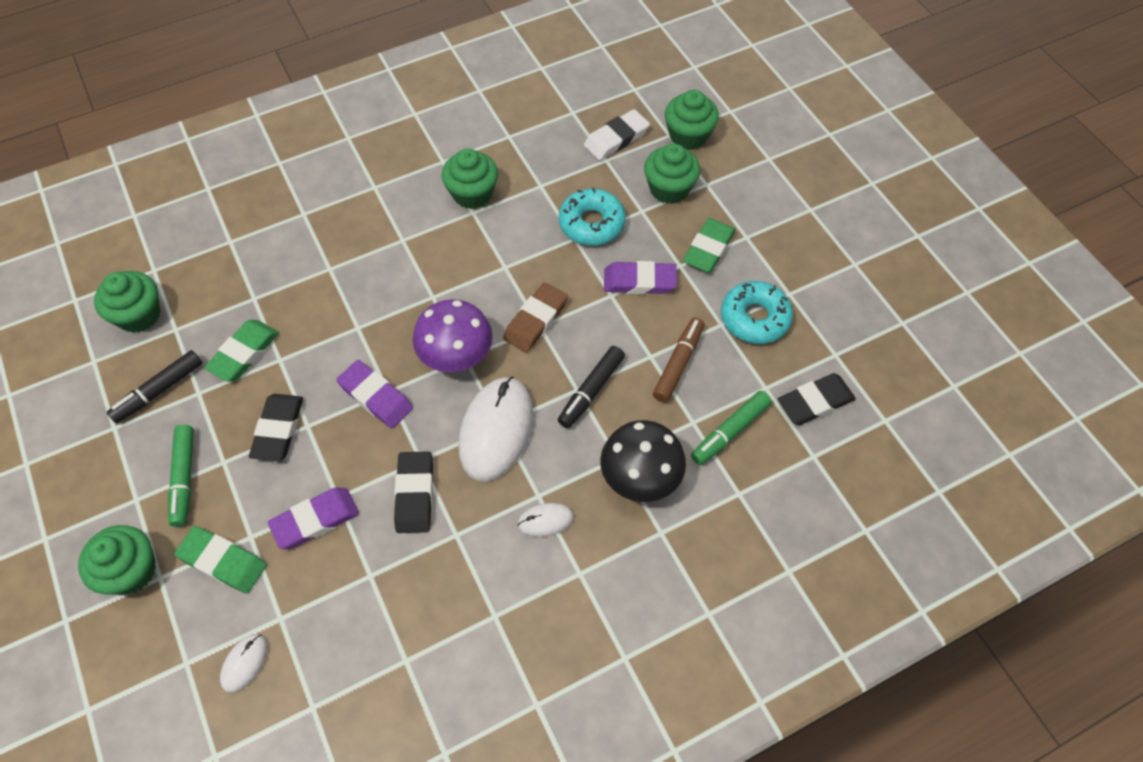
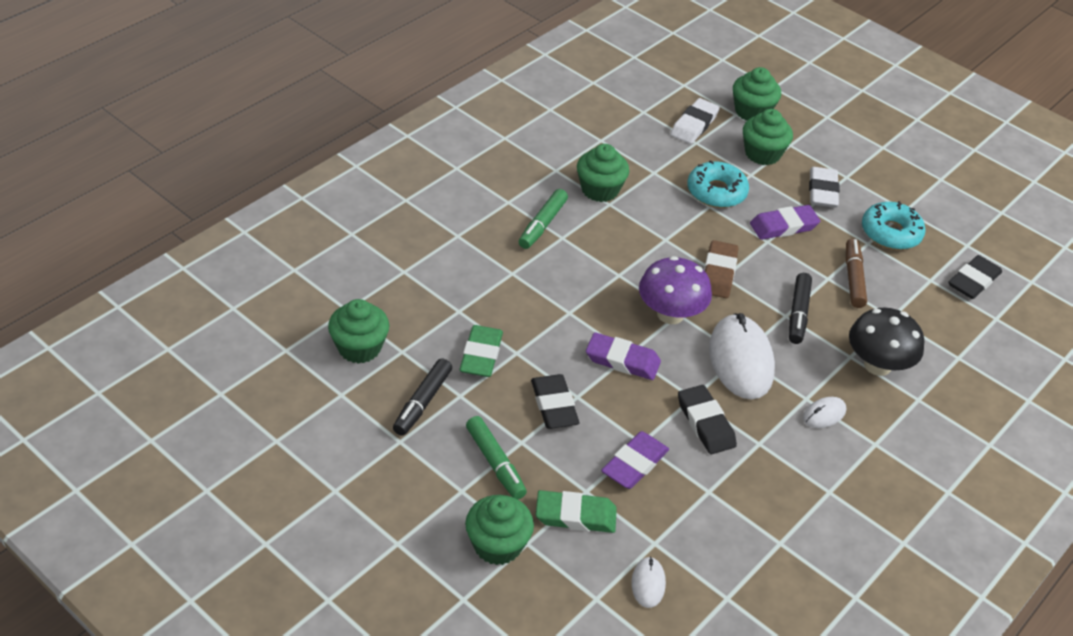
camera: 25 degrees left, 15 degrees down
(708, 248) = (822, 191): green eraser -> white eraser
(730, 432) = (924, 317): green marker -> green marker (542, 225)

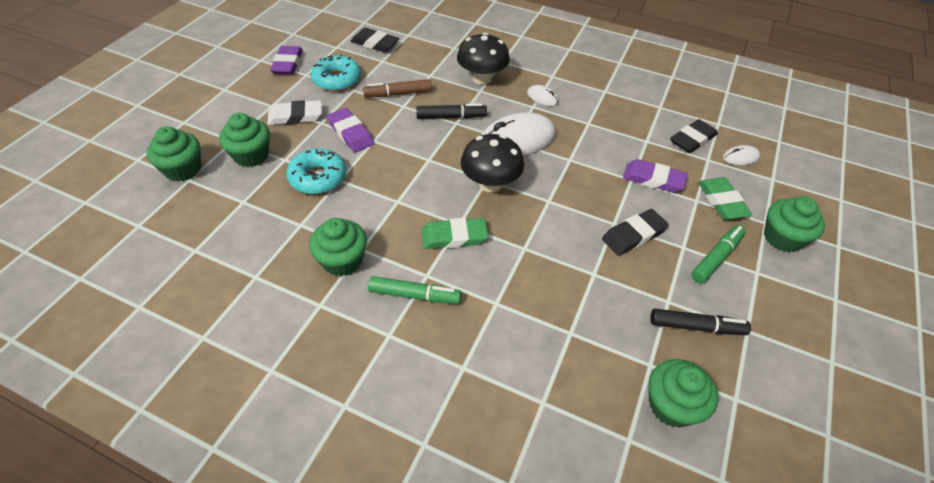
camera: 105 degrees left, 5 degrees up
(481, 355) = (614, 299): green eraser -> green eraser (454, 237)
(622, 360) = (558, 203): purple eraser -> purple eraser (287, 63)
(670, 314) = (490, 184): purple mushroom -> black mushroom
(694, 125) = (213, 207): white eraser -> none
(705, 423) = (589, 149): black eraser -> black eraser (692, 139)
(718, 273) = (426, 163): brown eraser -> none

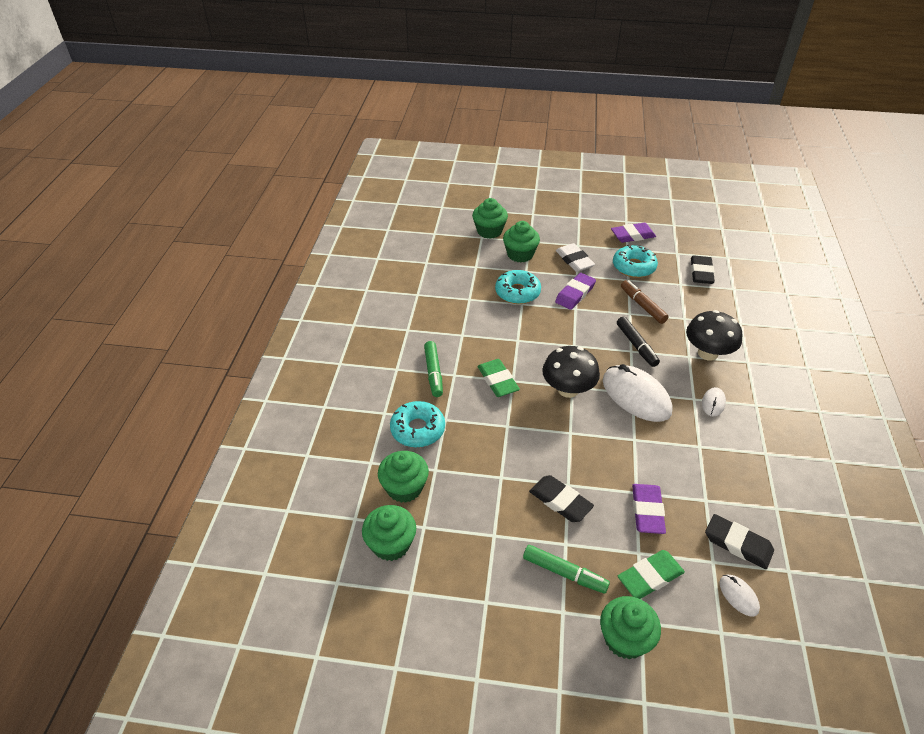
camera: 75 degrees right, 5 degrees down
(342, 260) = (447, 328): green cupcake -> green cupcake (404, 488)
(504, 335) = (418, 429): none -> turquoise donut
(696, 327) = (474, 559): black marker -> none

